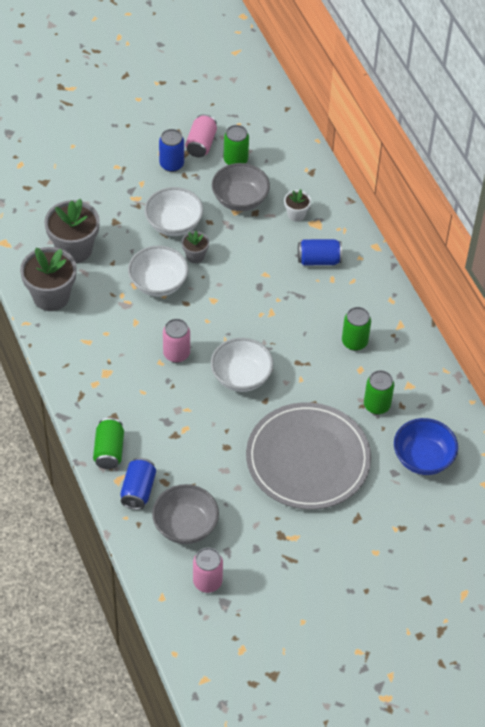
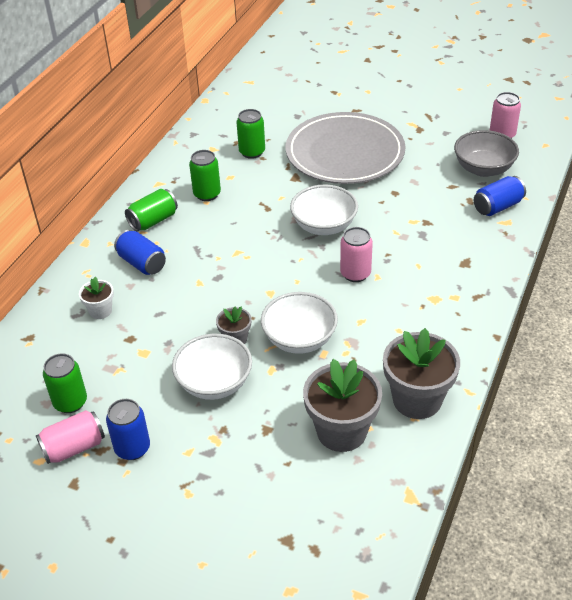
camera: 130 degrees left, 10 degrees down
(109, 451) = (494, 243): green can -> green can (153, 221)
(240, 199) = (124, 360): grey bowl -> none
(423, 458) = (267, 112): blue bowl -> none

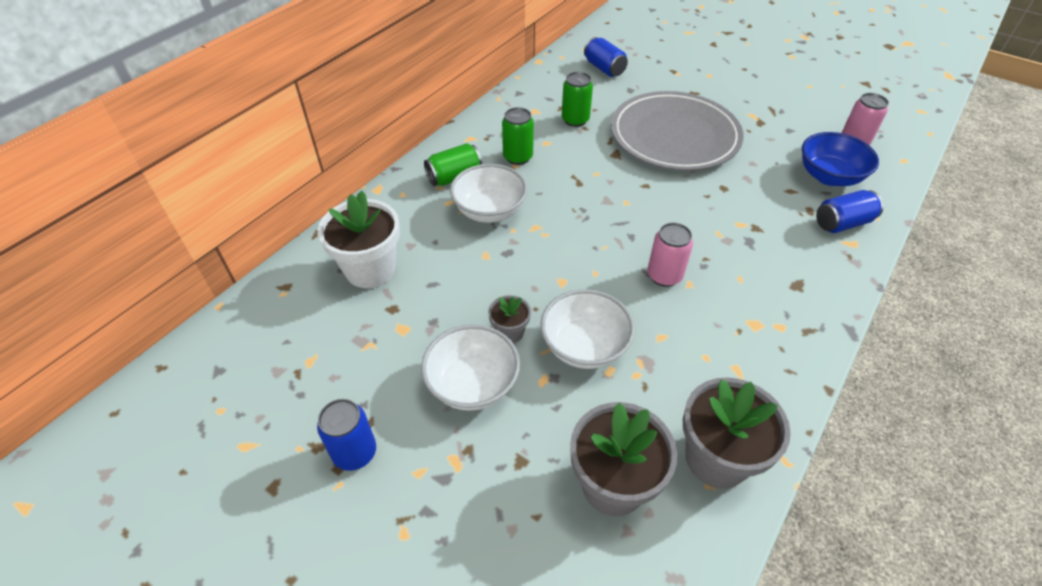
camera: 10 degrees right, 5 degrees up
(70, 402) = (303, 376): green can -> none
(74, 447) = (288, 437): pink can -> none
(100, 311) = (370, 269): white flower pot -> white flower pot, size x1.96
(142, 263) = (430, 222): blue can -> blue can (604, 68)
(324, 226) = (637, 213): white bowl -> white bowl (489, 211)
(483, 169) = (829, 176): grey bowl -> blue bowl

